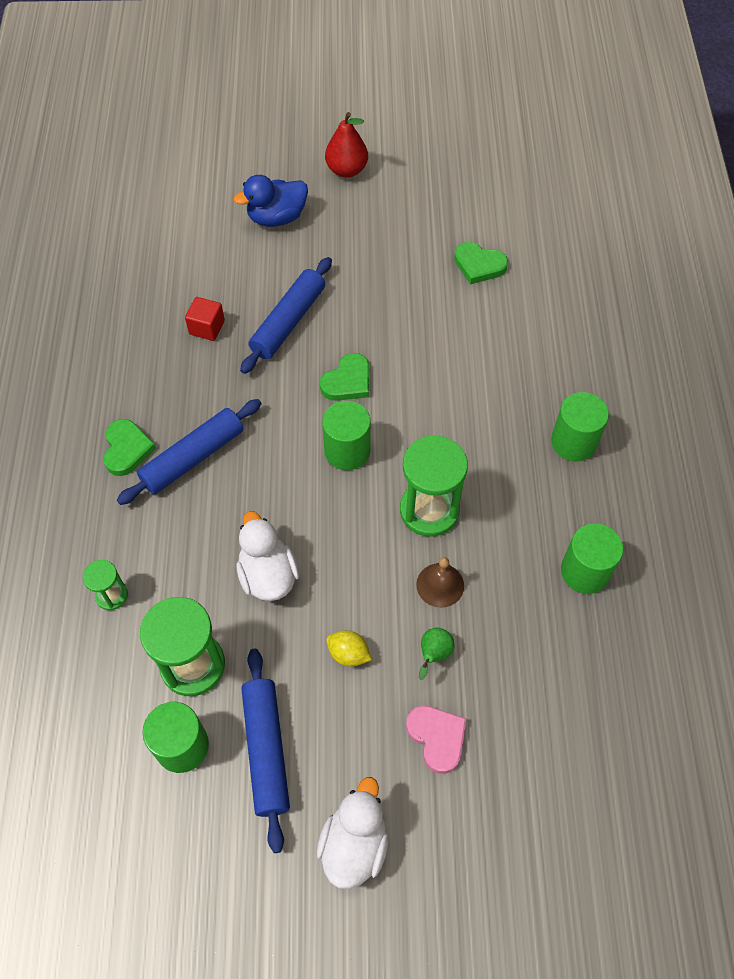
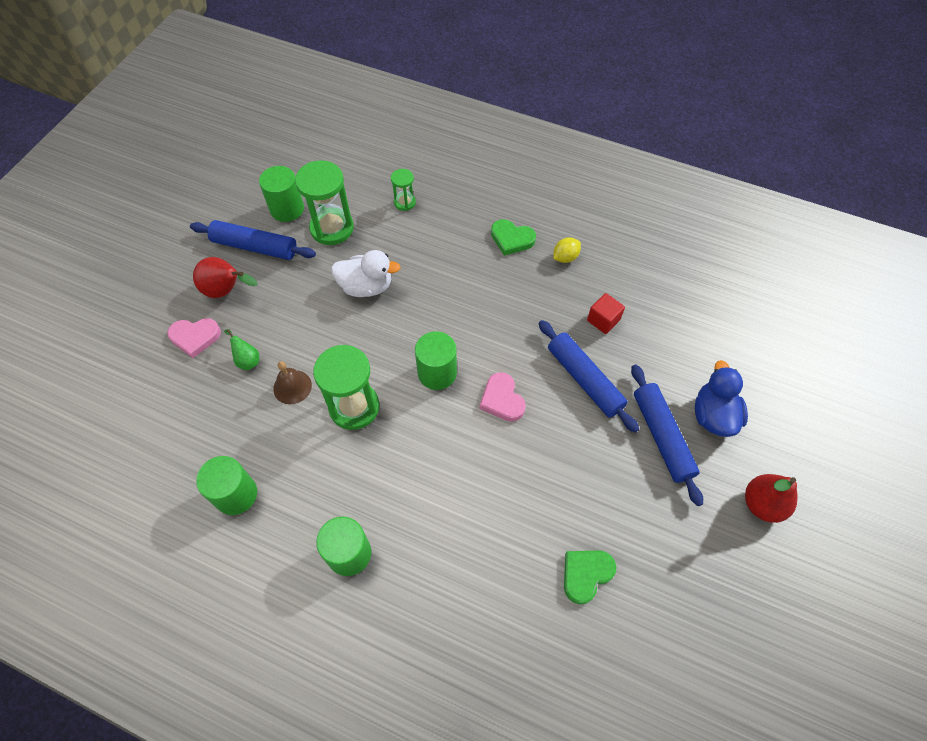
camera: 115 degrees right, 0 degrees up
(193, 458) = (484, 274): blue rolling pin -> blue rolling pin (662, 436)
(347, 381) = (502, 399): green heart -> pink heart
(348, 654) = (282, 311): yellow lemon -> yellow lemon (565, 257)
(352, 742) = (227, 291): none -> red pear
(354, 844) = (171, 269): white duck -> none

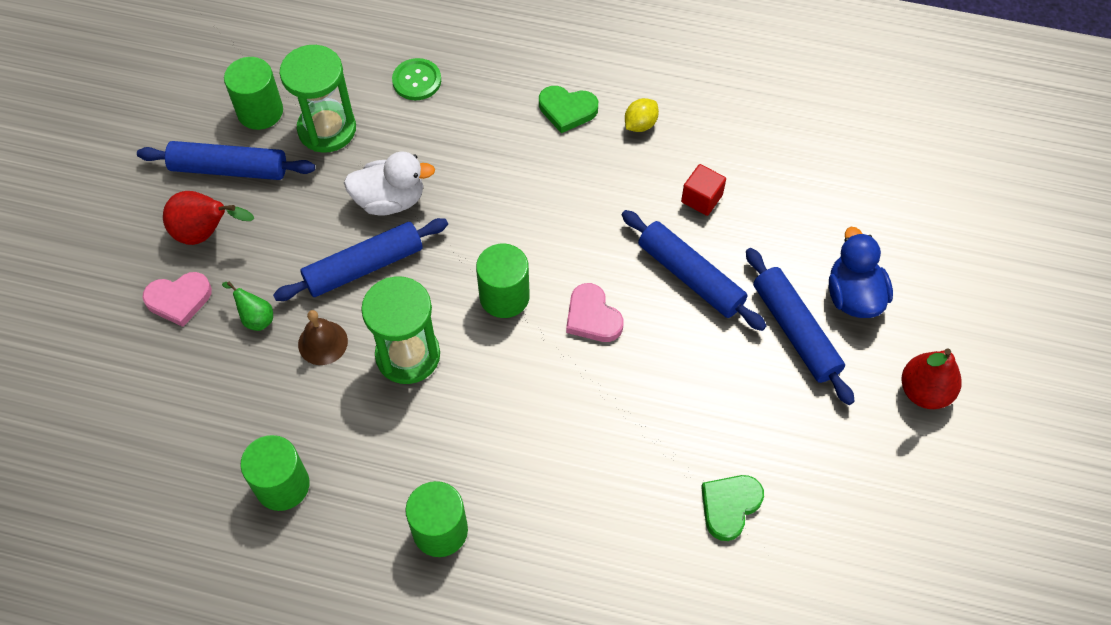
camera: 10 degrees left, 0 degrees up
(336, 333) = (364, 267): none -> blue rolling pin
(404, 202) = (417, 80): green hourglass -> green button

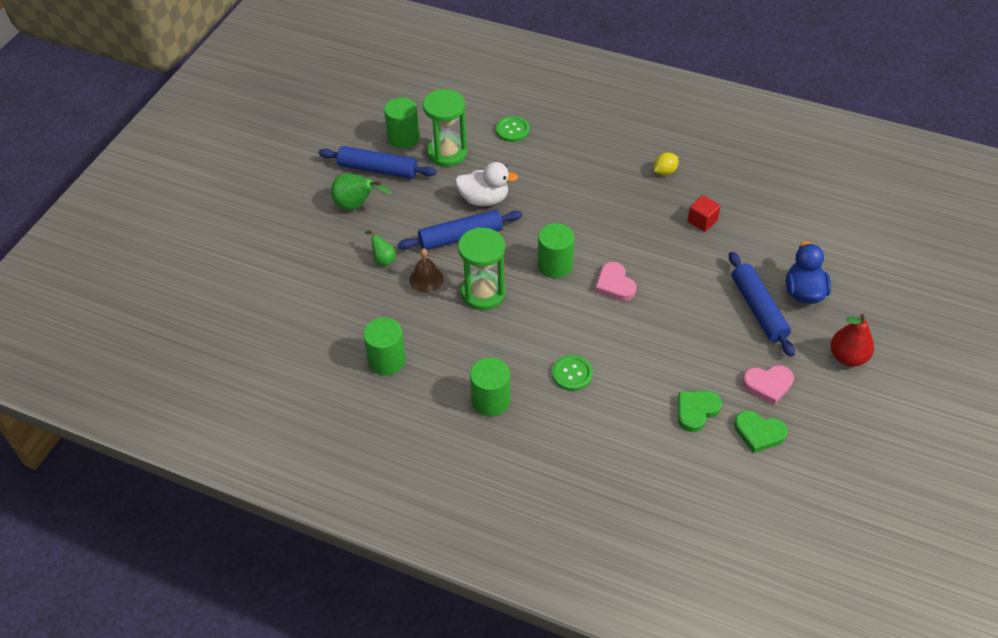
camera: 10 degrees right, 10 degrees down
(179, 299) = (333, 243): pink heart -> pink heart (768, 385)
(206, 233) = (357, 205): red pear -> green pear
(550, 470) = (572, 374): none -> green button
(567, 110) = (614, 158): green heart -> green heart (759, 433)
(690, 276) = (687, 267): blue rolling pin -> none

